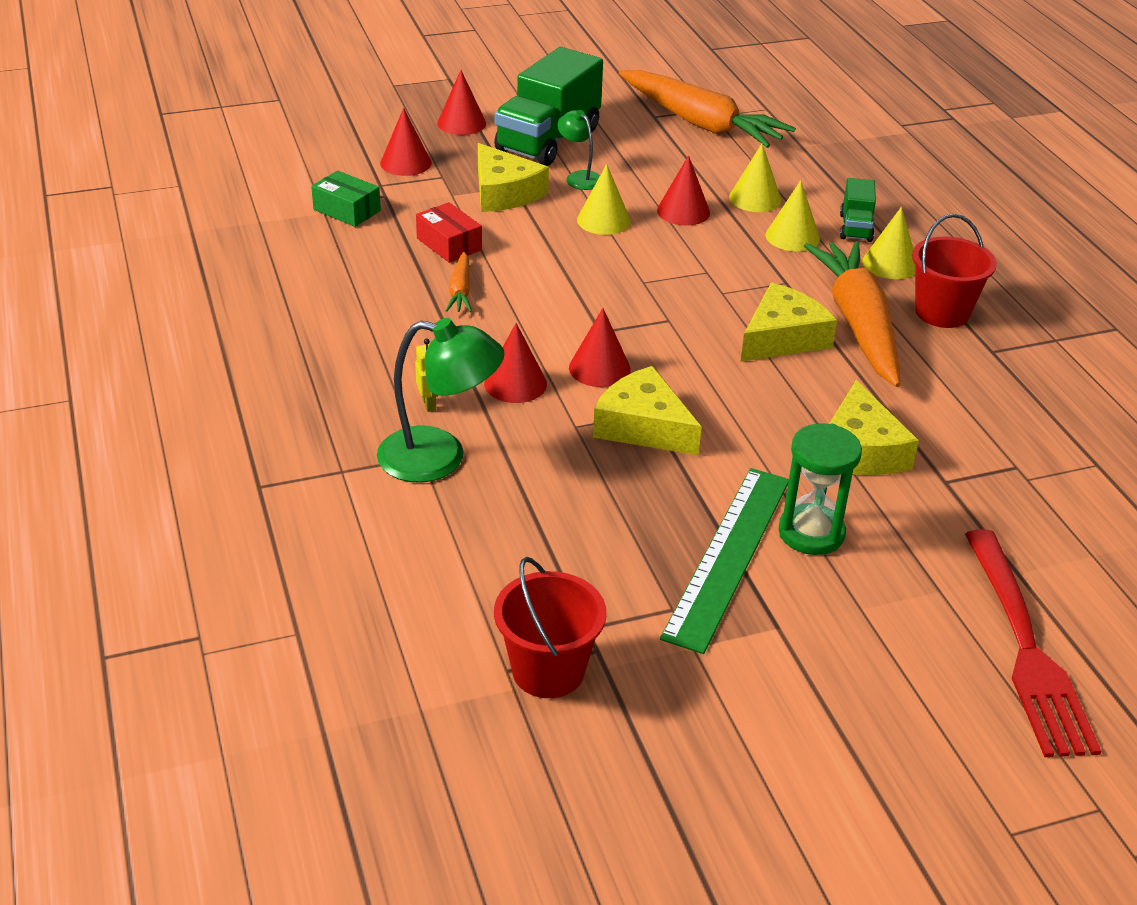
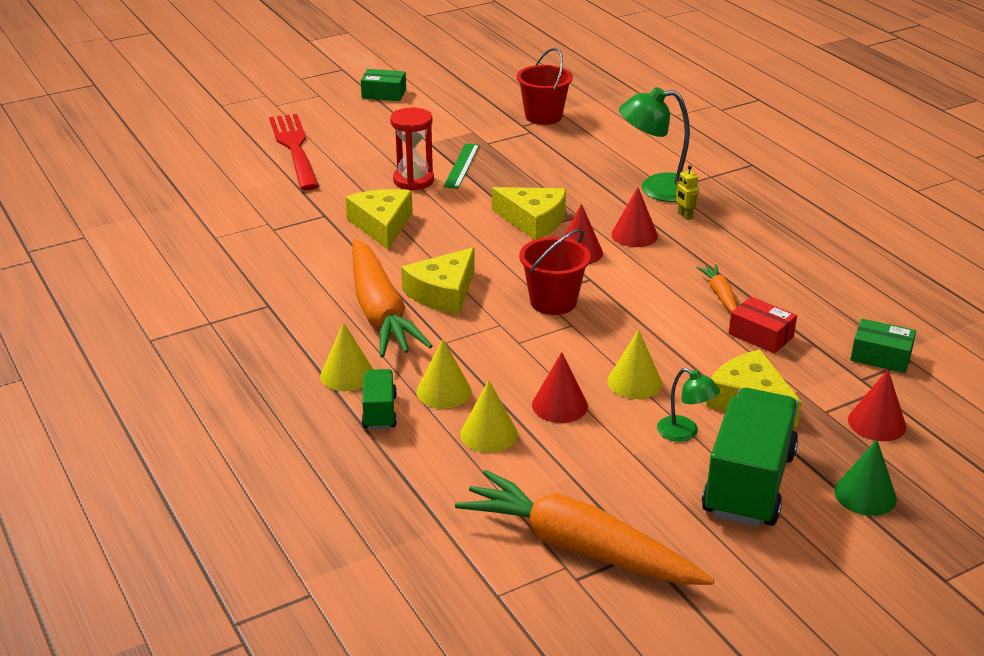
camera: 170 degrees right, 5 degrees down
(461, 123) = (865, 495): red cone -> green cone
(729, 556) = (461, 165): green ruler -> green ruler, size x0.58
(811, 533) = (413, 180): green hourglass -> red hourglass
(866, 813) = (384, 94): none -> green box
(942, 312) = (305, 332): red bucket -> red bucket (553, 302)

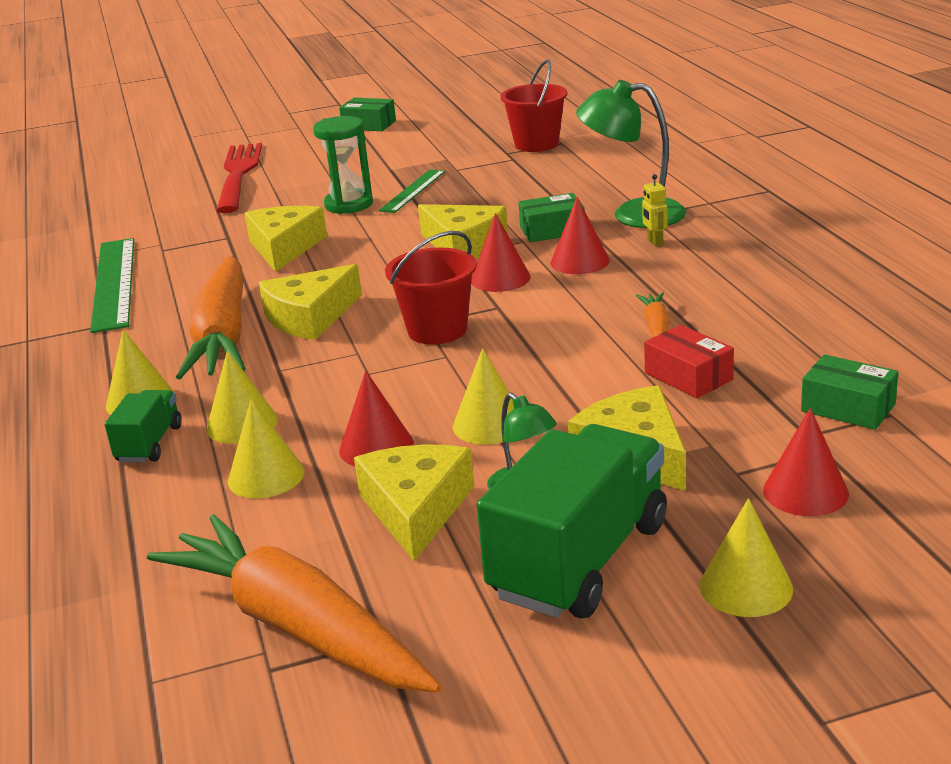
camera: 15 degrees right, 5 degrees down
(251, 264) = (113, 283): none -> green ruler
(413, 180) = (349, 205): red hourglass -> green hourglass
(598, 205) = (552, 230): none -> green box
(616, 453) = (416, 509): none -> yellow cheese
(865, 495) = (746, 587): green cone -> yellow cone

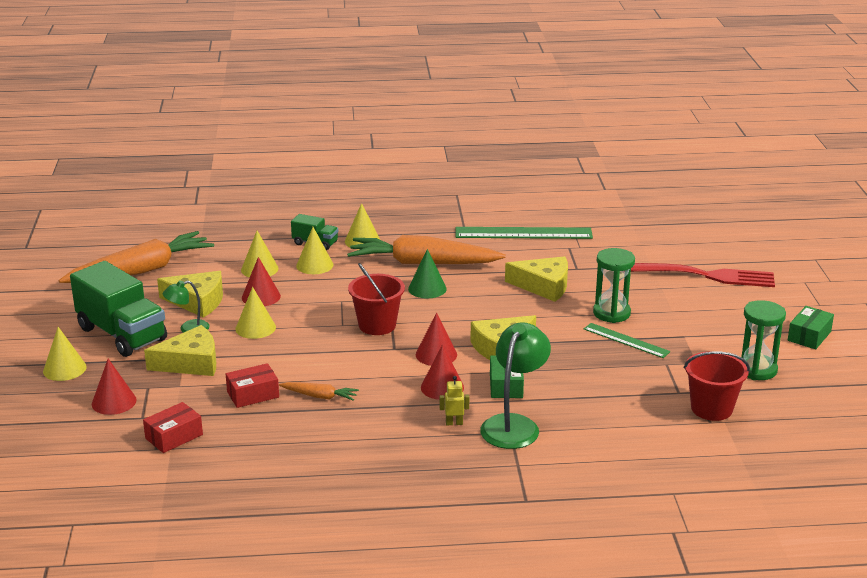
camera: 100 degrees right, 0 degrees up
(310, 317) = (427, 288): yellow cheese -> green cone
(448, 136) = (756, 370): none -> green hourglass
(848, 408) = (174, 436): green box -> red box

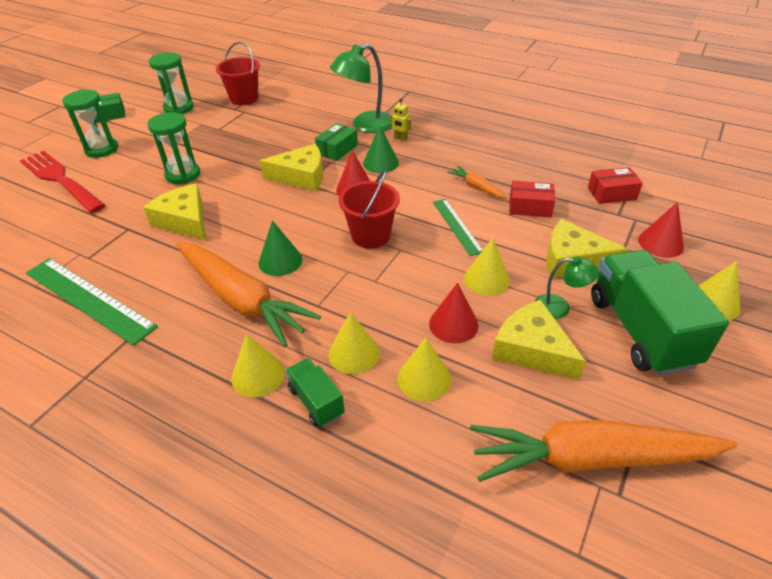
camera: 145 degrees left, 15 degrees up
(442, 387) = (381, 163): red cone -> green cone
(626, 340) = (212, 151): green ruler -> green ruler (457, 226)
(731, 306) = (102, 149): none -> green hourglass

